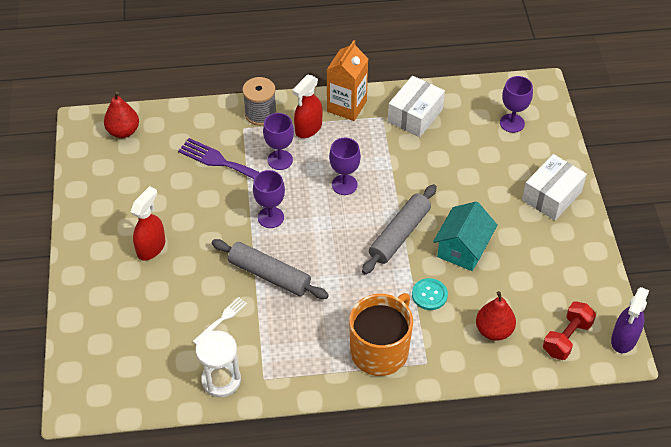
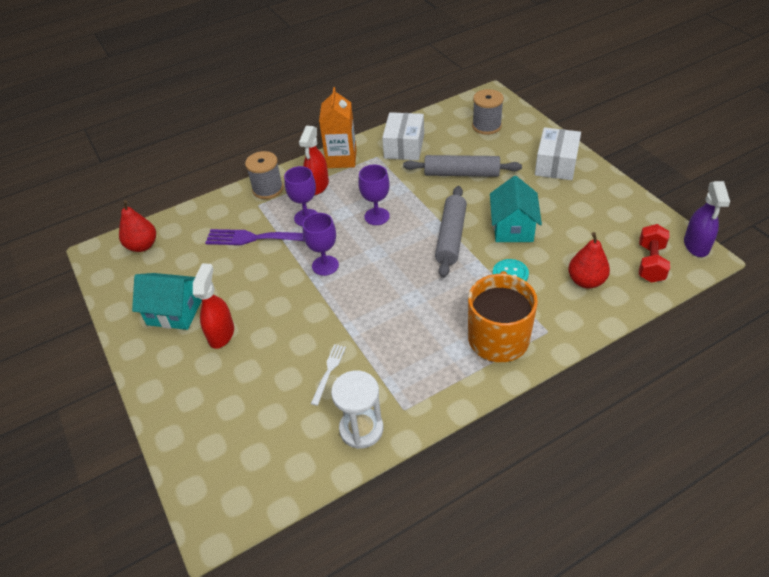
camera: 20 degrees left, 5 degrees down
(122, 210) = (174, 312): none -> turquoise house
(269, 275) = (353, 314): grey rolling pin -> grey rolling pin (461, 174)
(512, 123) = (486, 126): purple goblet -> grey spool

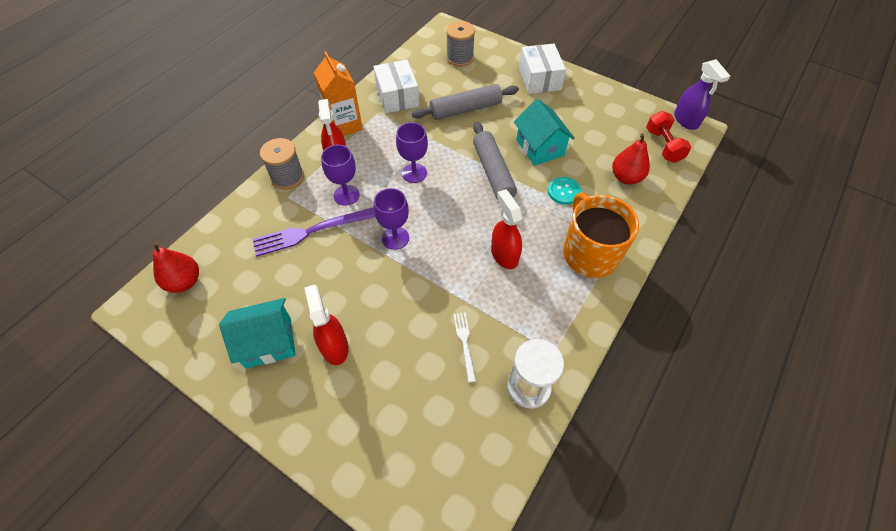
camera: 30 degrees left, 10 degrees up
(413, 311) = (504, 254): none -> red spray bottle

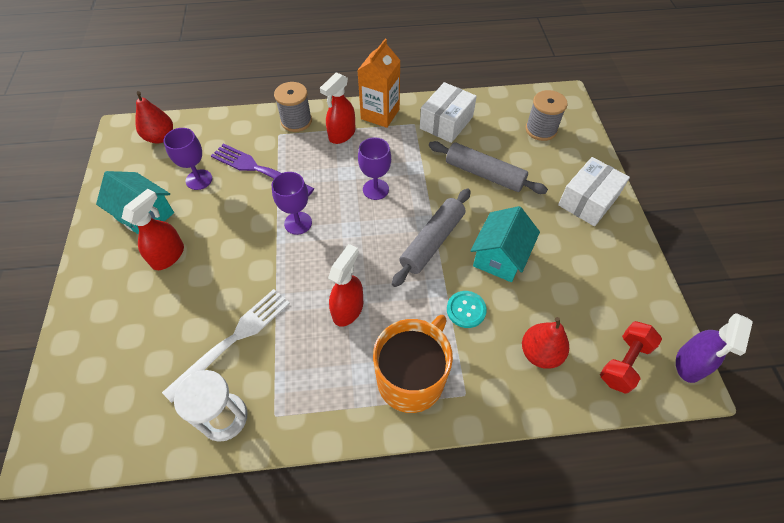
camera: 50 degrees right, 0 degrees up
(346, 195) = (312, 165): purple goblet -> purple goblet (199, 179)
(465, 343) = (233, 340): white fork -> white fork, size x1.89

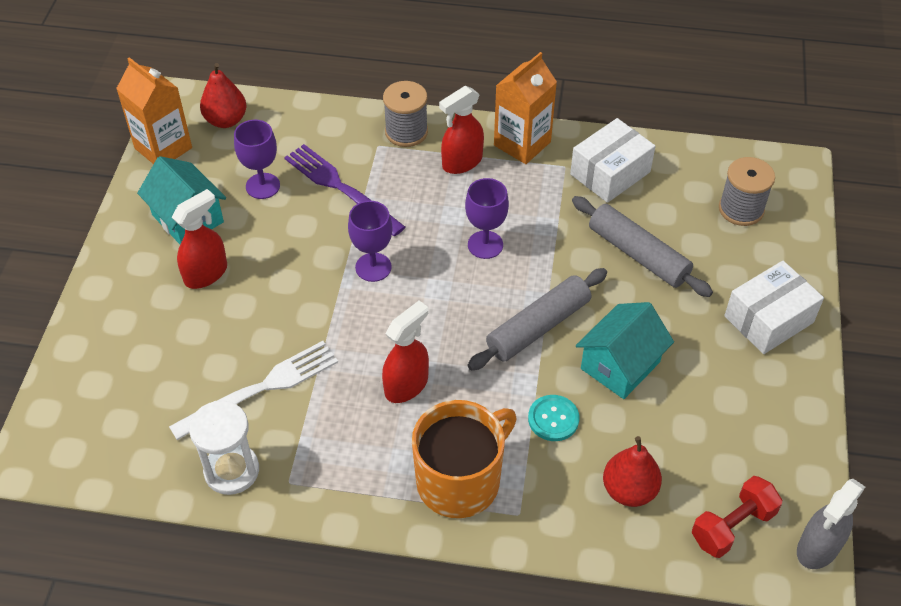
camera: 15 degrees right, 5 degrees down
(115, 166) = (163, 148): none -> orange carton
(689, 364) = (817, 548): purple spray bottle -> grey spray bottle

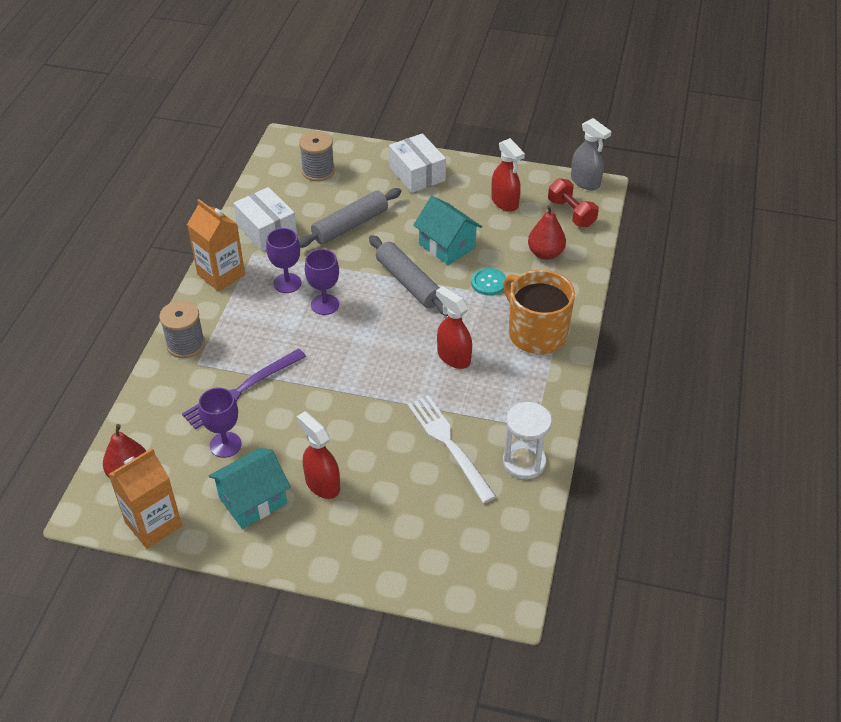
camera: 85 degrees left, 5 degrees down
(373, 267) = (335, 372): purple goblet -> purple goblet (287, 283)
(462, 162) = (232, 312): red spray bottle -> red spray bottle (505, 202)

